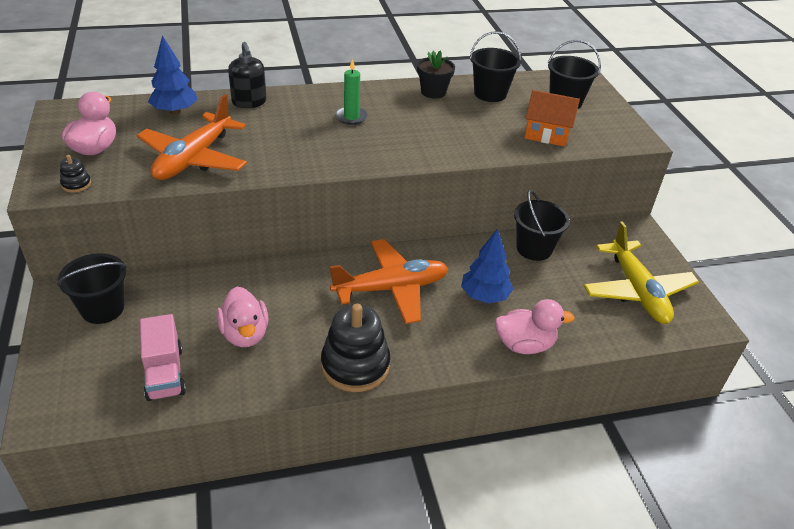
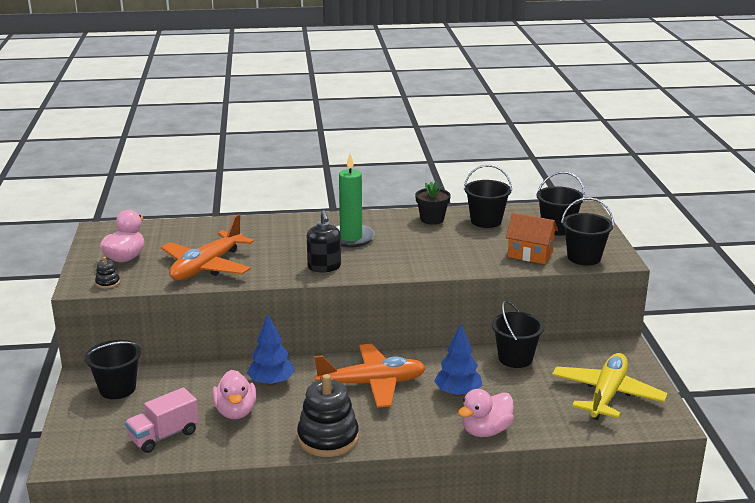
camera: 10 degrees right, 15 degrees down
(165, 373) = (164, 436): pink truck -> pink truck turned 60 degrees clockwise
(175, 111) = (196, 231): blue tree -> blue tree (271, 382)
(249, 102) = (261, 225): black soap dispenser -> black soap dispenser (324, 267)
(351, 117) = (351, 238): green candle -> green candle, size x1.60
(524, 345) = (485, 431): pink duck -> pink duck turned 135 degrees clockwise
(603, 137) = (584, 257): none -> black bucket
(637, 291) = (607, 395): yellow plane -> yellow plane turned 150 degrees counterclockwise

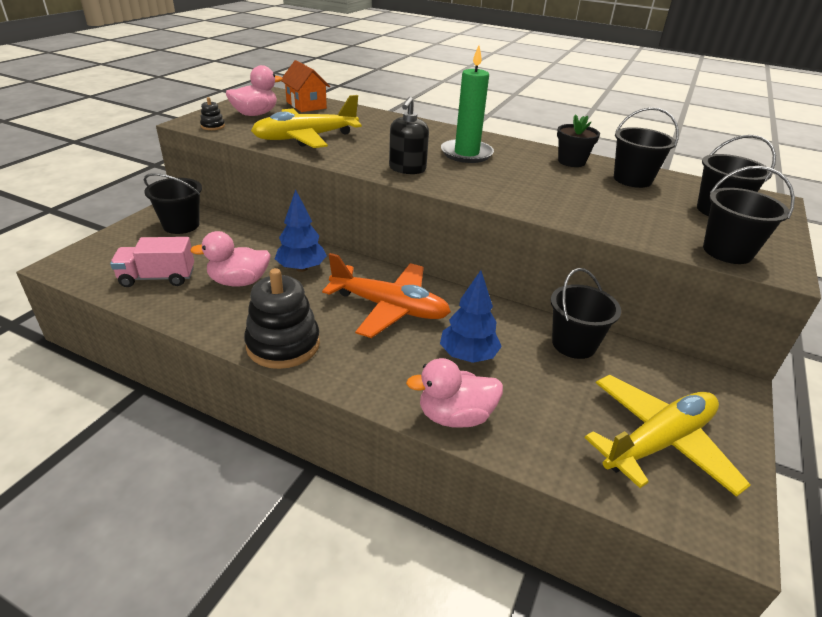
camera: 30 degrees right, 10 degrees up
(207, 267) = (305, 138): orange plane -> yellow plane
(235, 412) = (239, 282): pink duck -> pink duck turned 60 degrees clockwise
(530, 254) = (654, 226): orange house -> orange house (306, 105)

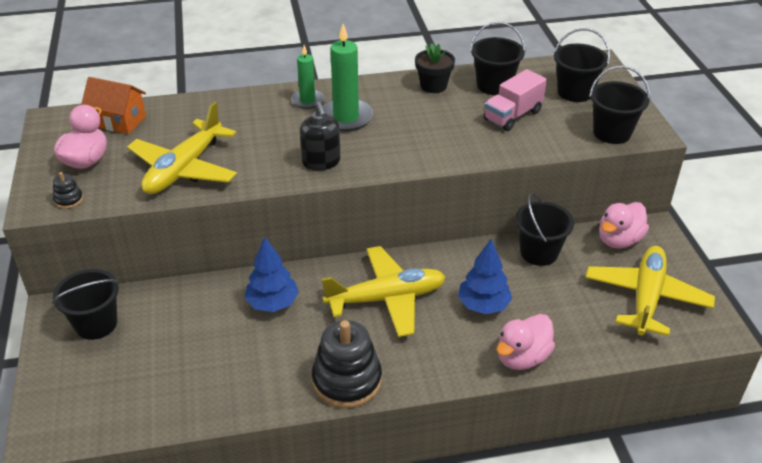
camera: 35 degrees left, 5 degrees up
(157, 278) = (157, 390): pink truck -> pink truck (512, 116)
(239, 282) = (237, 349): pink duck -> pink duck (619, 240)
(389, 308) = (386, 298): orange plane -> yellow plane
(450, 136) = (307, 101): none -> green candle

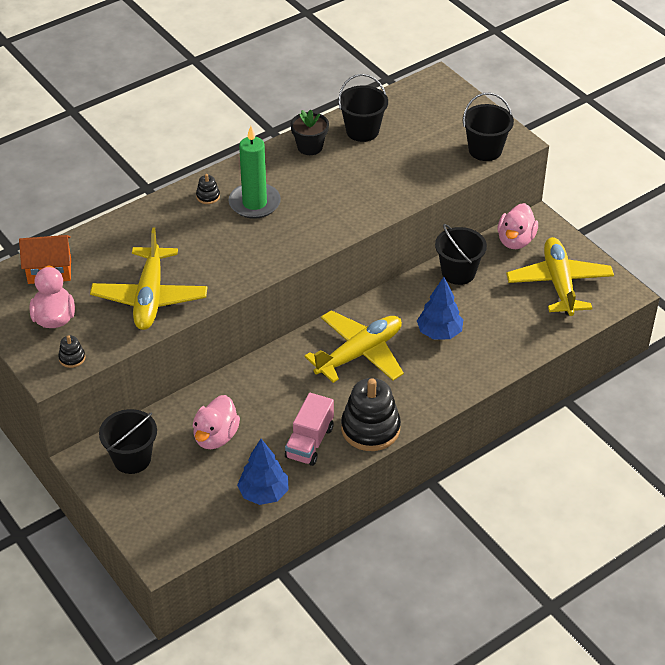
camera: 25 degrees left, 5 degrees up
(272, 303) = (269, 390): blue tree -> blue tree (263, 493)
(307, 101) = (208, 196): green candle -> black stacking toy
(321, 162) = (264, 253): black soap dispenser -> none
(512, 116) = (396, 157): pink truck -> pink truck (309, 442)
(522, 357) = (491, 364): pink duck -> pink duck (216, 437)
(575, 92) = (434, 117): black bucket -> none

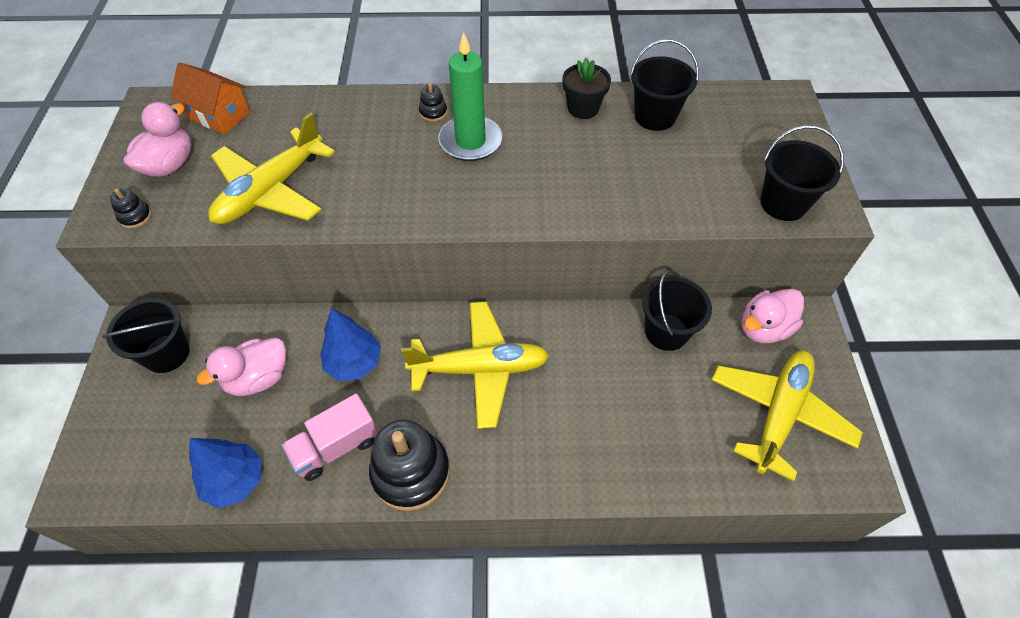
camera: 35 degrees right, 10 degrees up
(439, 332) = (586, 395): blue tree -> blue tree (354, 363)

